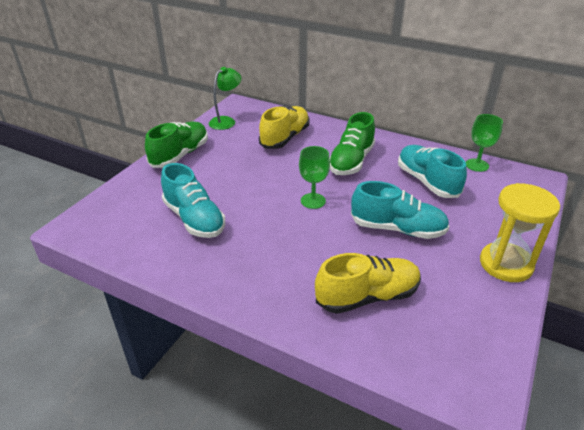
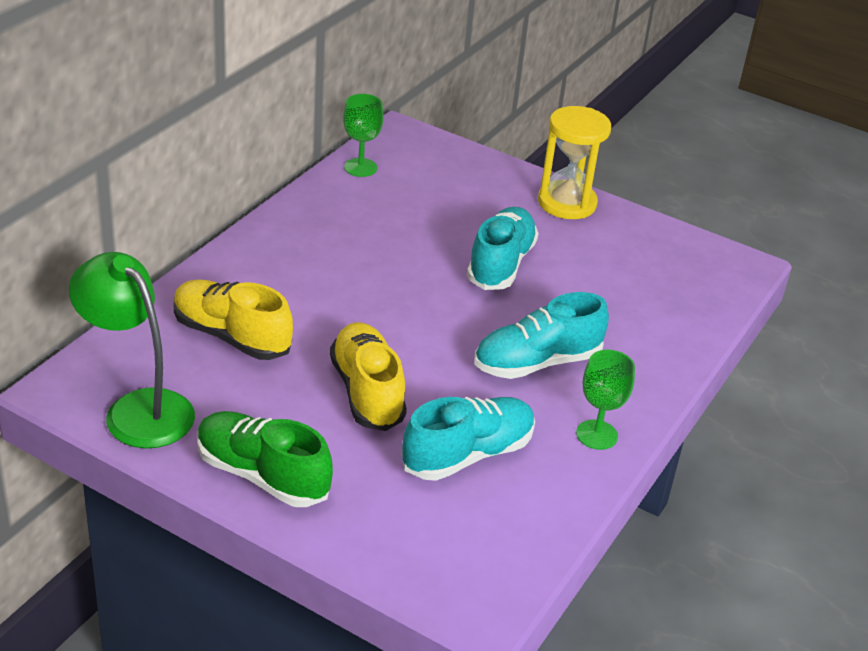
camera: 90 degrees left, 0 degrees up
(226, 121) = (138, 408): green lamp -> green lamp, size x1.53
(313, 201) = (431, 327): green goblet -> green goblet (597, 435)
(351, 161) = (328, 275): green shoe -> none
(367, 296) = (624, 310): yellow shoe -> yellow shoe (367, 391)
(427, 181) = (395, 218): turquoise shoe -> turquoise shoe (537, 363)

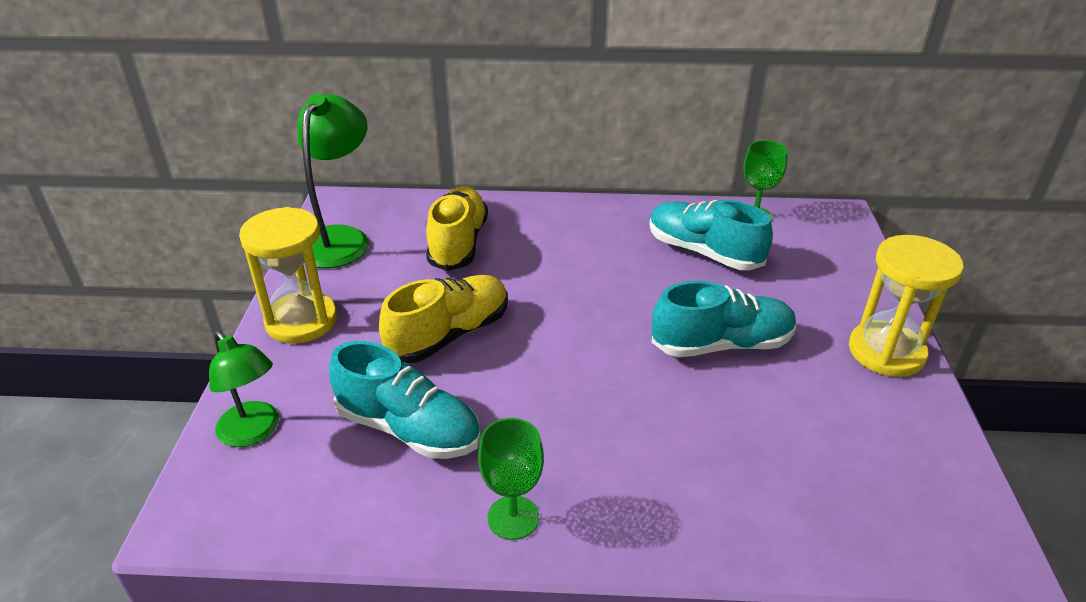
camera: 65 degrees right, 0 degrees up
(262, 475) = (301, 321): green shoe -> yellow hourglass
(401, 546) = (254, 432): none -> green lamp
(537, 363) = (591, 426): turquoise shoe -> turquoise shoe (703, 252)

